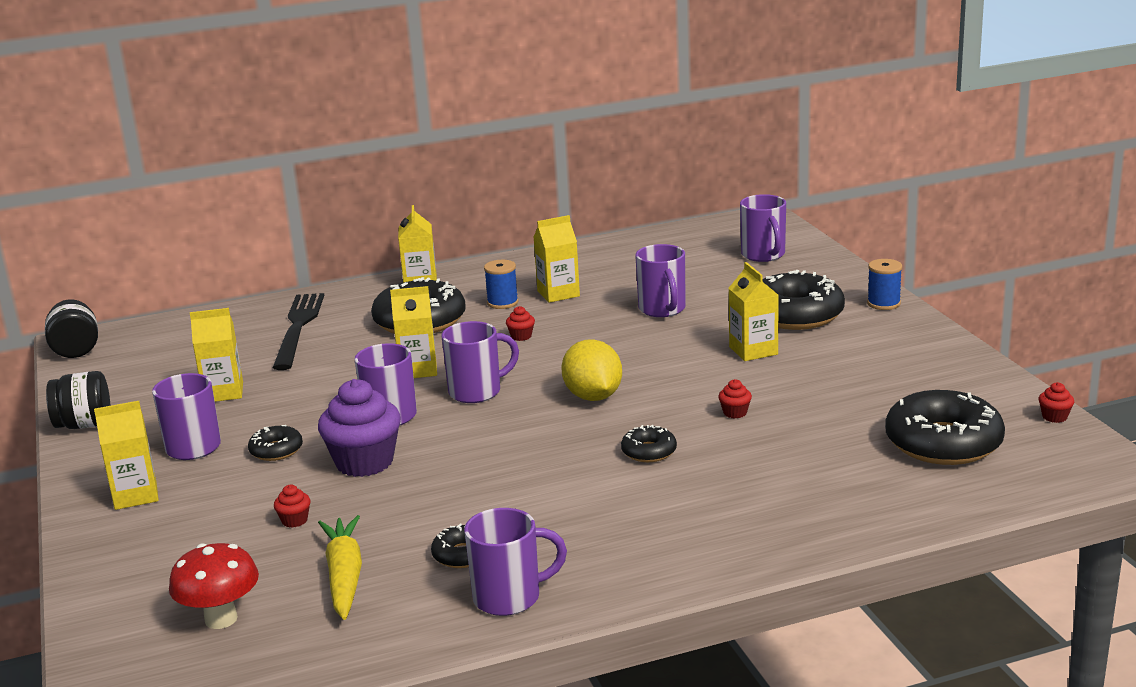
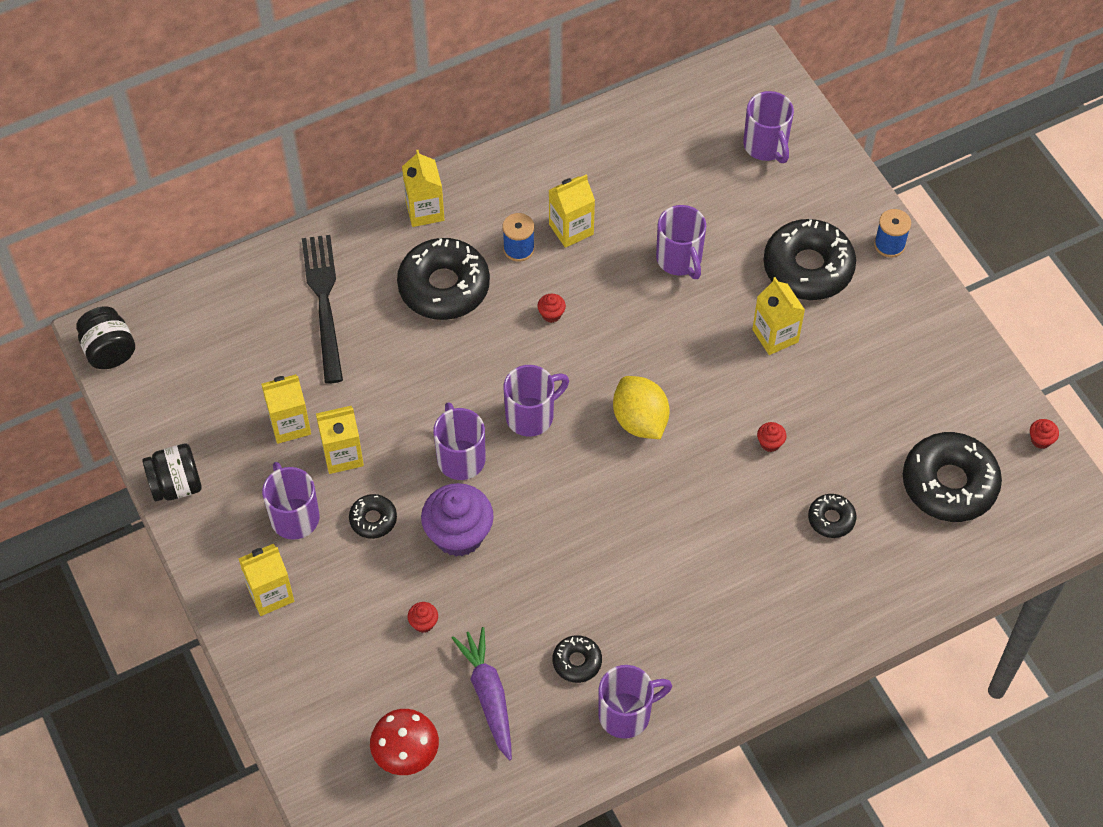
camera: 10 degrees left, 35 degrees up
(344, 576) = (488, 695): yellow carrot -> purple carrot
(418, 370) = (466, 378): yellow carton -> yellow carton (342, 455)
(649, 452) = (703, 507): black donut -> black donut (831, 519)

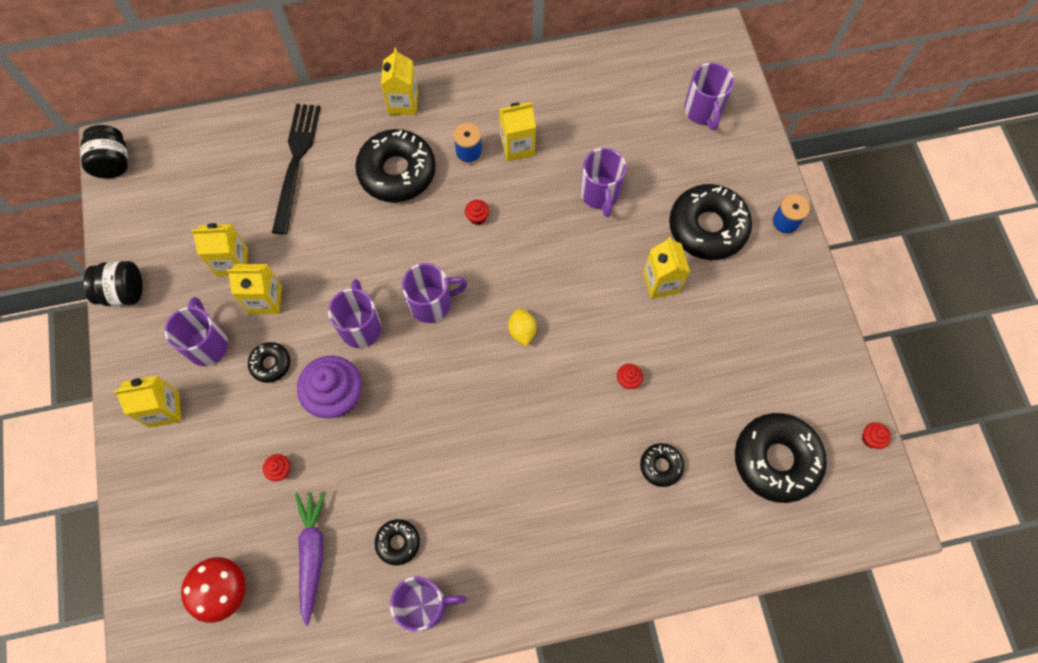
camera: 15 degrees right, 10 degrees up
(640, 420) = (522, 331): yellow lemon -> yellow lemon, size x0.58

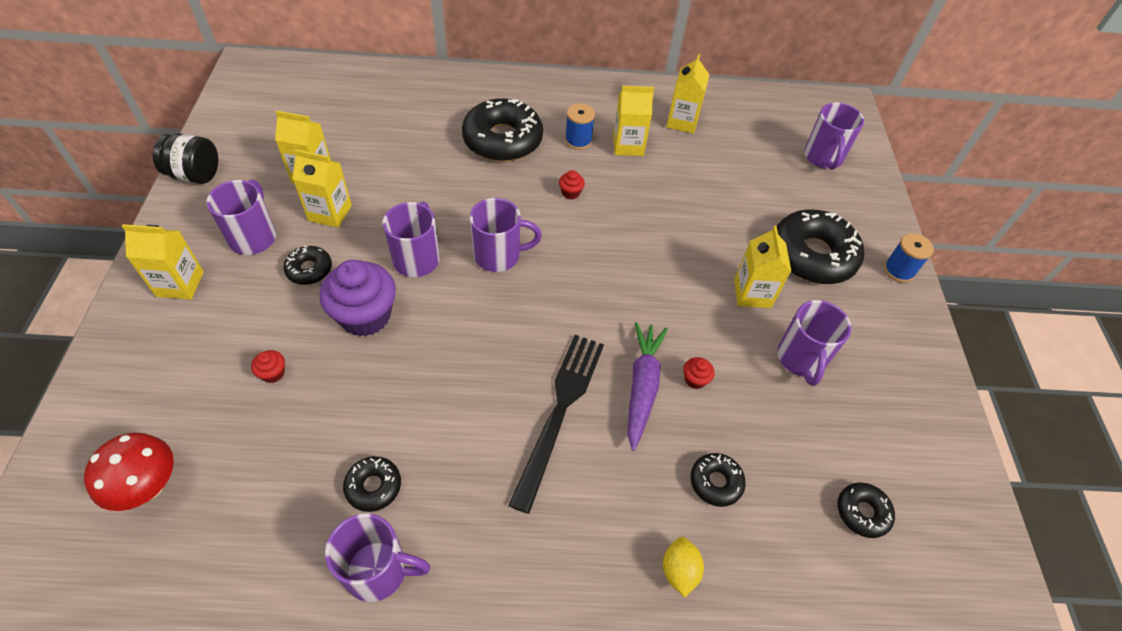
camera: 10 degrees right, 15 degrees down
(113, 163) = (240, 76): black jar -> none
(296, 162) = (409, 112): black fork -> black fork (559, 411)
(312, 554) = (269, 472): purple carrot -> purple carrot (642, 386)
(403, 103) = (527, 90): yellow carton -> yellow carton (682, 122)
(522, 331) = (587, 303): yellow lemon -> yellow lemon (679, 571)
(600, 194) = (702, 202): purple mug -> purple mug (801, 359)
(776, 460) = (862, 512): black donut -> black donut, size x0.49
(871, 439) = (987, 518): red cupcake -> none

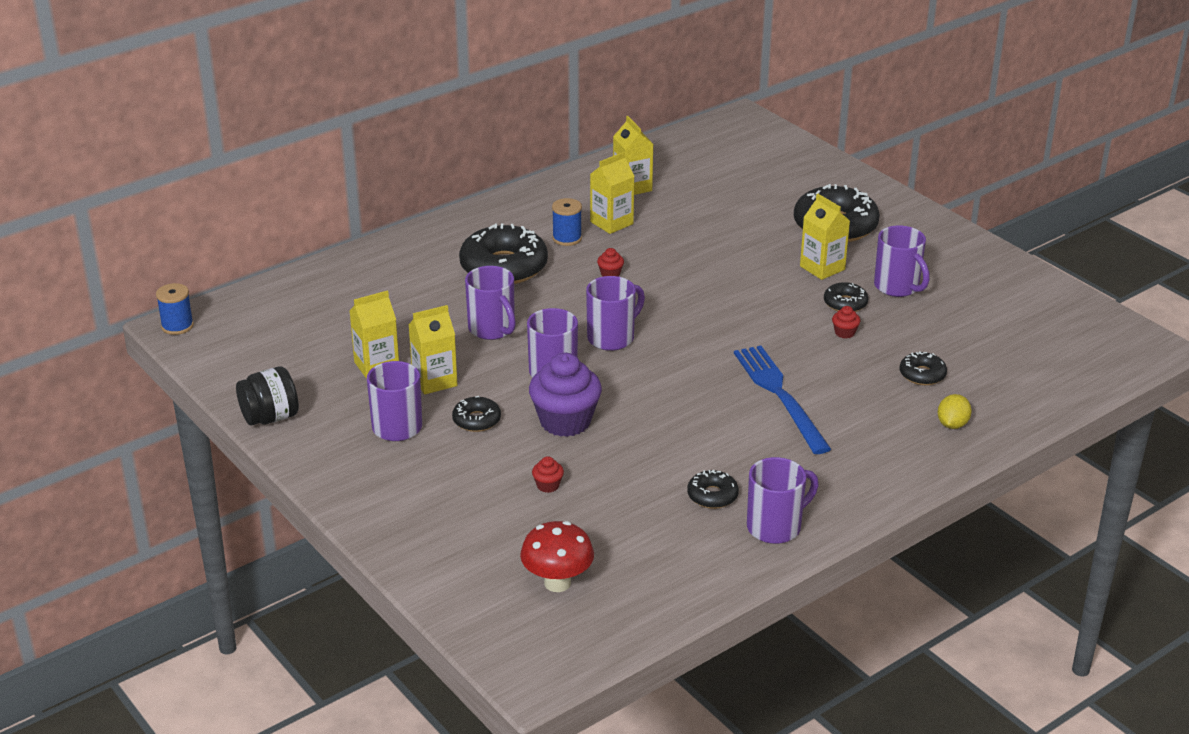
camera: 35 degrees left, 20 degrees down
(180, 284) = (384, 482): yellow carton -> none
(559, 411) = (780, 395): black fork -> blue fork
(642, 386) = (815, 354): purple carrot -> none
(679, 571) = (952, 424): yellow lemon -> yellow lemon turned 60 degrees clockwise
(823, 158) = (769, 162): purple mug -> purple mug (492, 329)
(862, 512) = (1021, 342): black donut -> black donut (845, 303)
(898, 270) = (902, 206): blue spool -> blue spool (177, 326)

